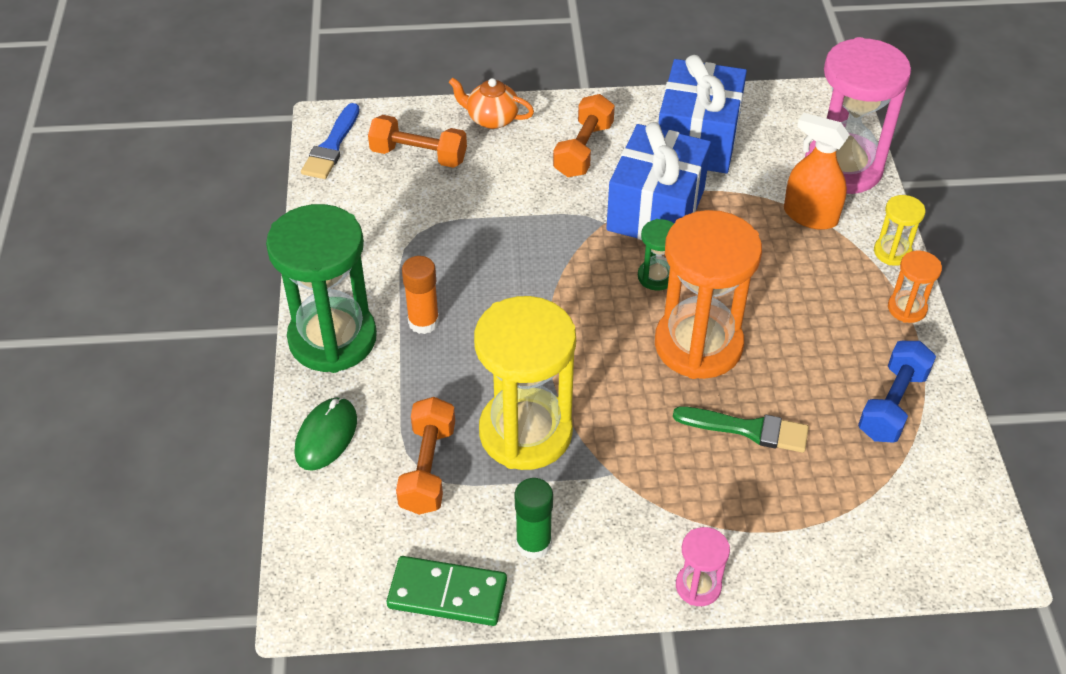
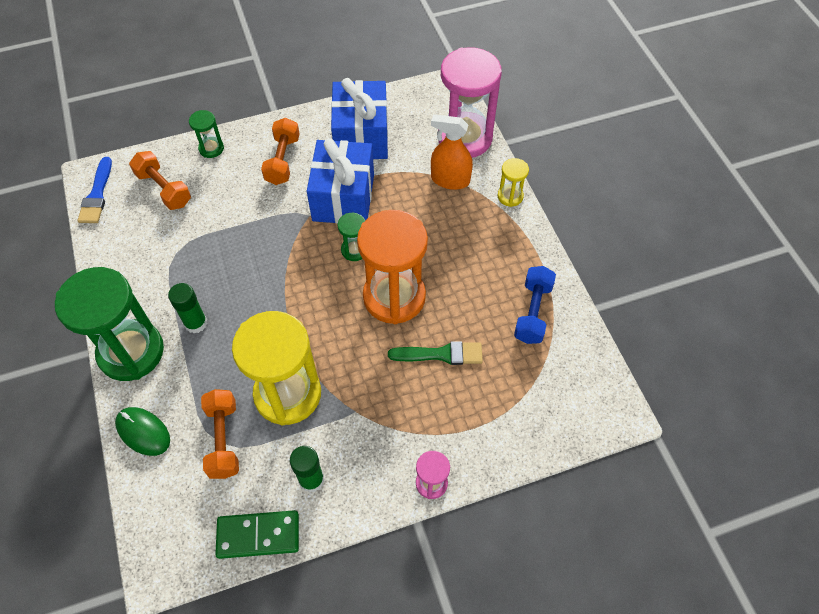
camera: 15 degrees left, 10 degrees up
(326, 436) = (143, 432): green mouse -> green mouse turned 60 degrees counterclockwise
(419, 155) = (164, 189): orange dumbbell -> orange dumbbell turned 45 degrees clockwise
(423, 322) = (196, 323): orange glue stick -> green glue stick
(491, 119) = (211, 148): orange teapot -> green hourglass
(907, 308) = (528, 237): orange hourglass -> none

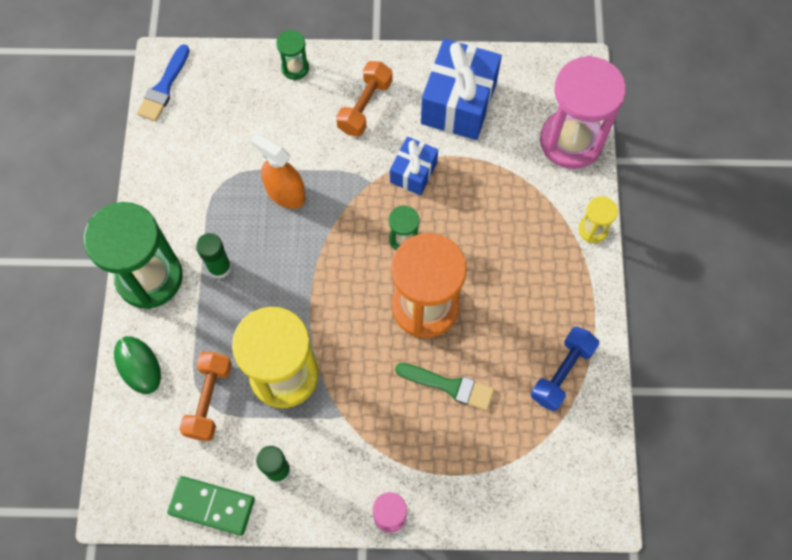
camera: 20 degrees right, 10 degrees up
(164, 189) = (232, 102): orange dumbbell -> none
(343, 197) = (413, 172): blue gift -> blue gift, size x0.56
(450, 180) = (535, 188): orange spray bottle -> orange spray bottle (285, 193)

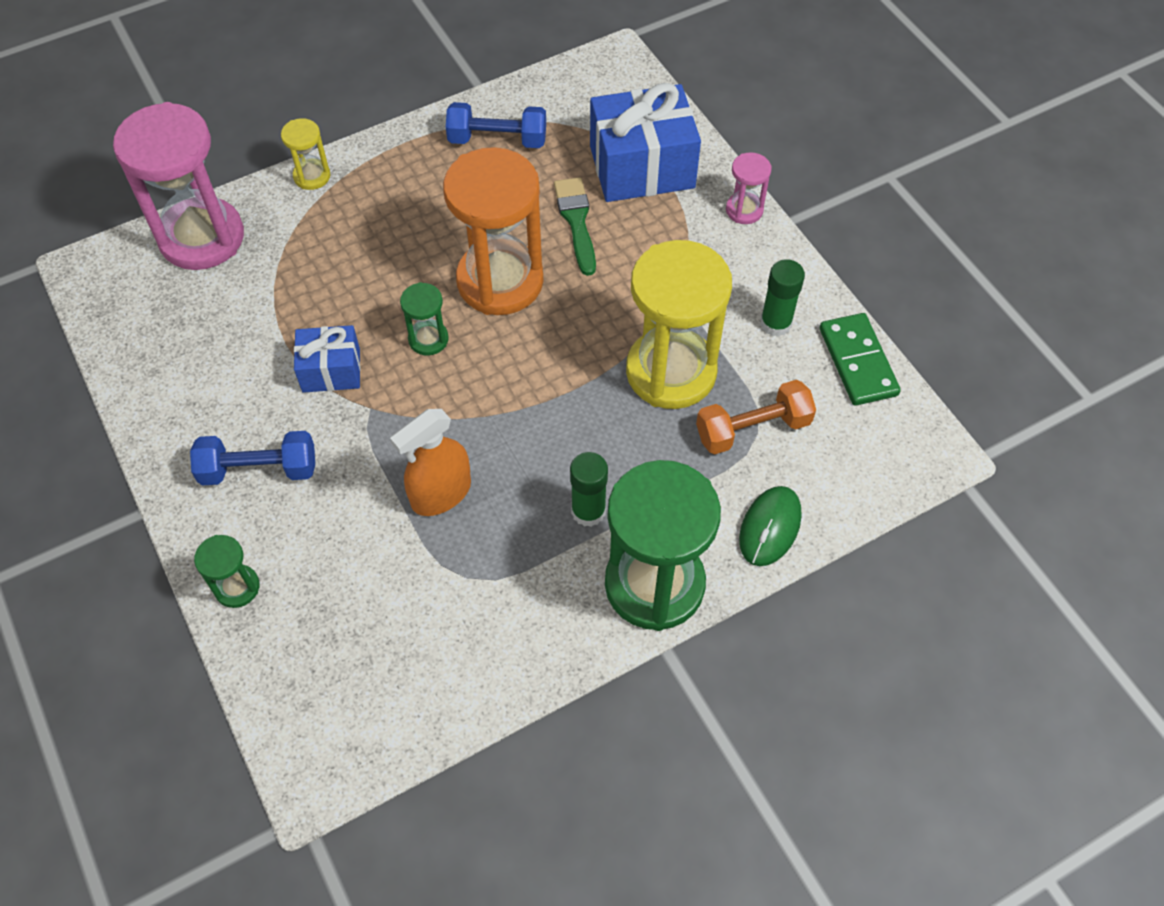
camera: 120 degrees left, 10 degrees down
(164, 87) = (358, 750): blue brush -> none
(285, 193) = (441, 494): orange spray bottle -> orange spray bottle turned 45 degrees clockwise
(365, 106) = (259, 469): orange dumbbell -> blue dumbbell
(459, 103) = (201, 369): blue gift -> blue gift (642, 167)

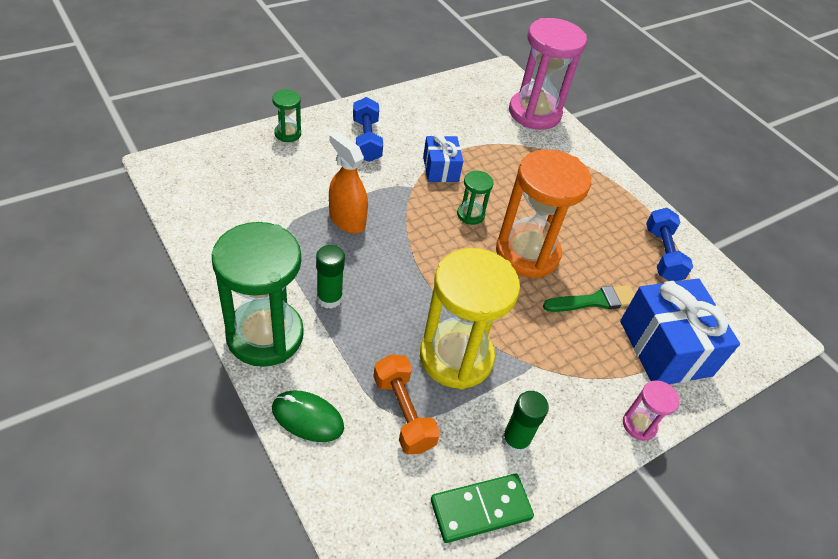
camera: 80 degrees right, 10 degrees down
(312, 176) = (597, 158): yellow hourglass -> none

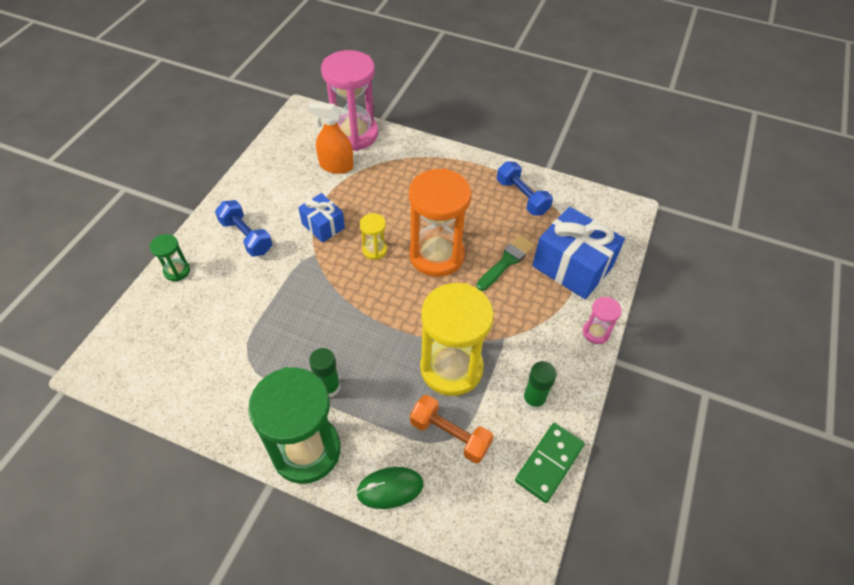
camera: 30 degrees left, 5 degrees up
(347, 220) = (288, 315): orange spray bottle -> orange spray bottle (336, 166)
(470, 215) = (374, 250): green hourglass -> yellow hourglass

